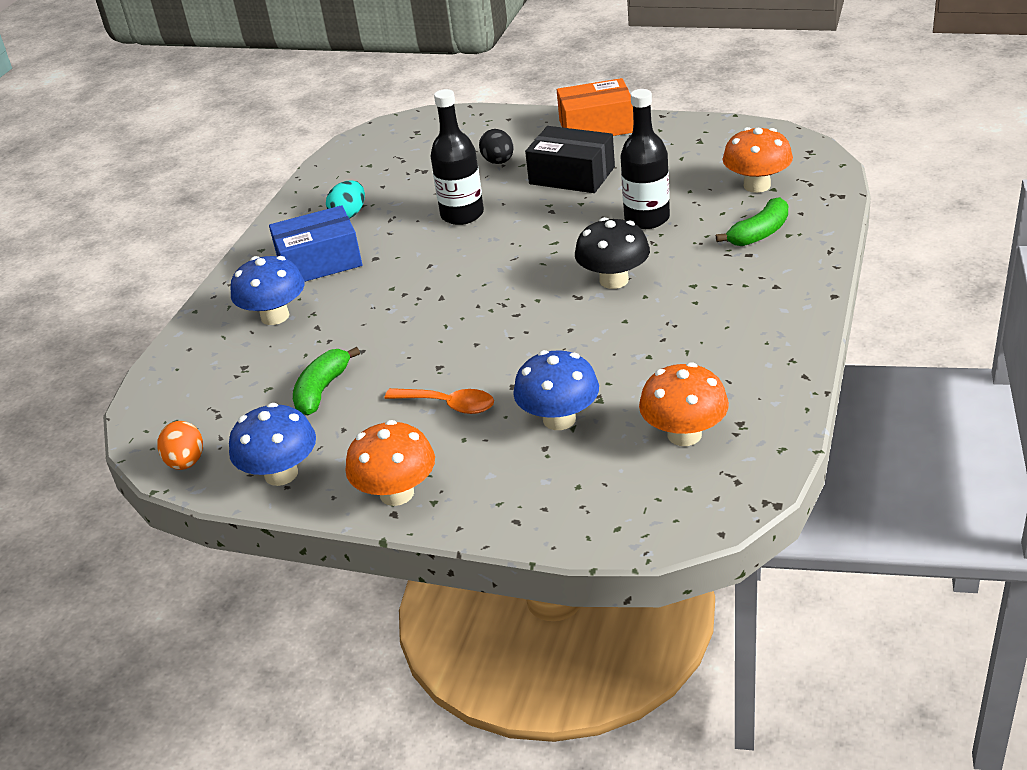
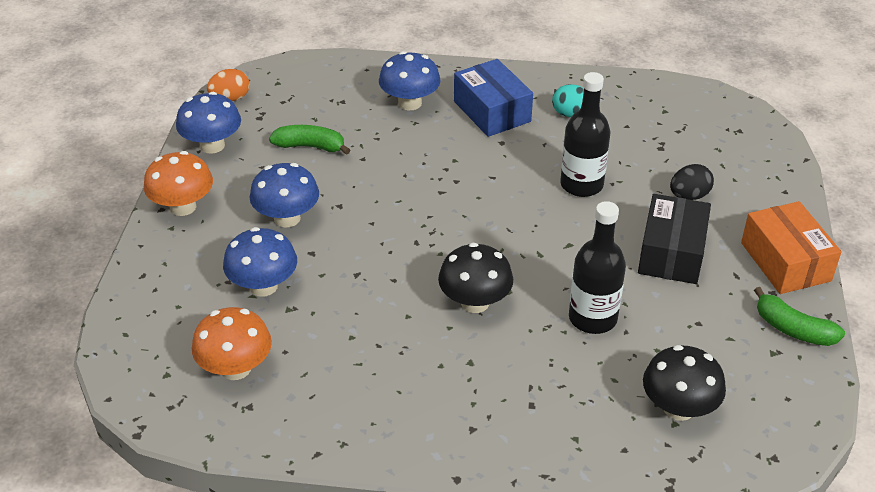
camera: 75 degrees right, 5 degrees up
(448, 405) = (287, 218): orange spoon -> blue mushroom
(757, 185) = (678, 408): orange mushroom -> black mushroom
(759, 233) = (574, 412): green banana -> green banana (793, 329)

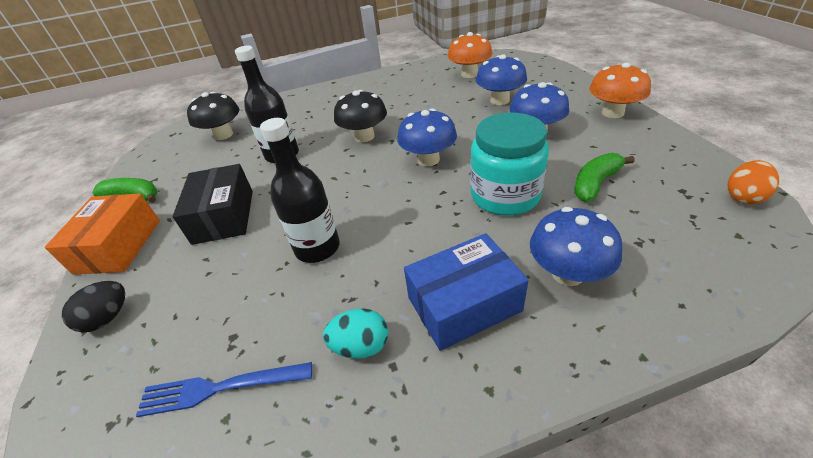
camera: 160 degrees right, 0 degrees up
(212, 145) = (672, 152): blue mushroom -> blue mushroom (428, 159)
(310, 146) = (595, 183): green banana -> green banana turned 150 degrees clockwise
(392, 166) = (505, 195): none -> turquoise jar
(492, 111) = (464, 304): blue box -> blue box turned 60 degrees counterclockwise
(670, 124) = (218, 388): none -> blue fork
(689, 196) = (202, 279): black egg -> black egg (108, 318)
(785, 261) = (119, 246): orange box -> orange box turned 45 degrees clockwise

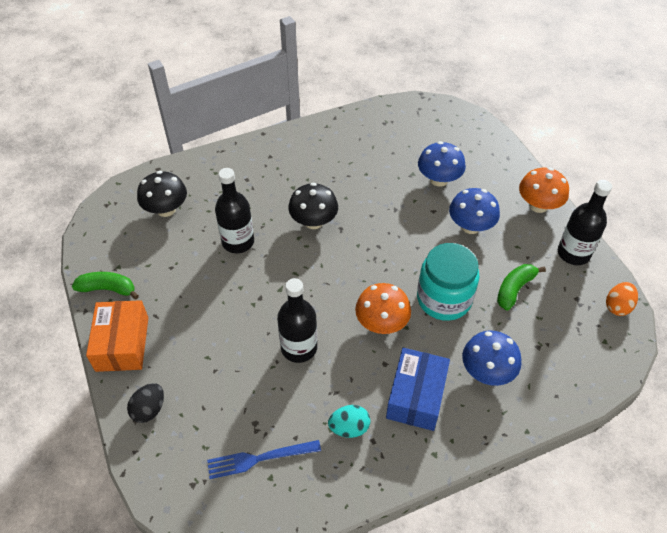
camera: 10 degrees left, 10 degrees up
(224, 216) = (206, 314): black box -> none
(428, 159) = (377, 255): blue mushroom -> none
(464, 304) = (416, 396): blue box -> blue box turned 45 degrees counterclockwise
(469, 74) = (408, 135): orange mushroom -> orange mushroom (381, 323)
(665, 149) = (573, 253): none -> black bottle

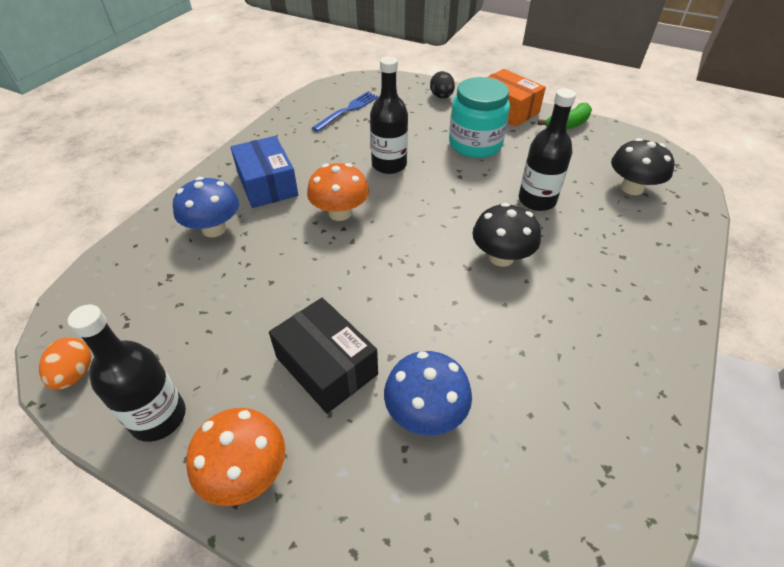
camera: 140 degrees right, 5 degrees down
(349, 428) = (303, 146): turquoise egg -> none
(444, 299) = (297, 263): turquoise jar -> turquoise jar (475, 144)
(470, 226) = (326, 366): blue mushroom -> black box
(514, 289) = (223, 318): green banana -> none

